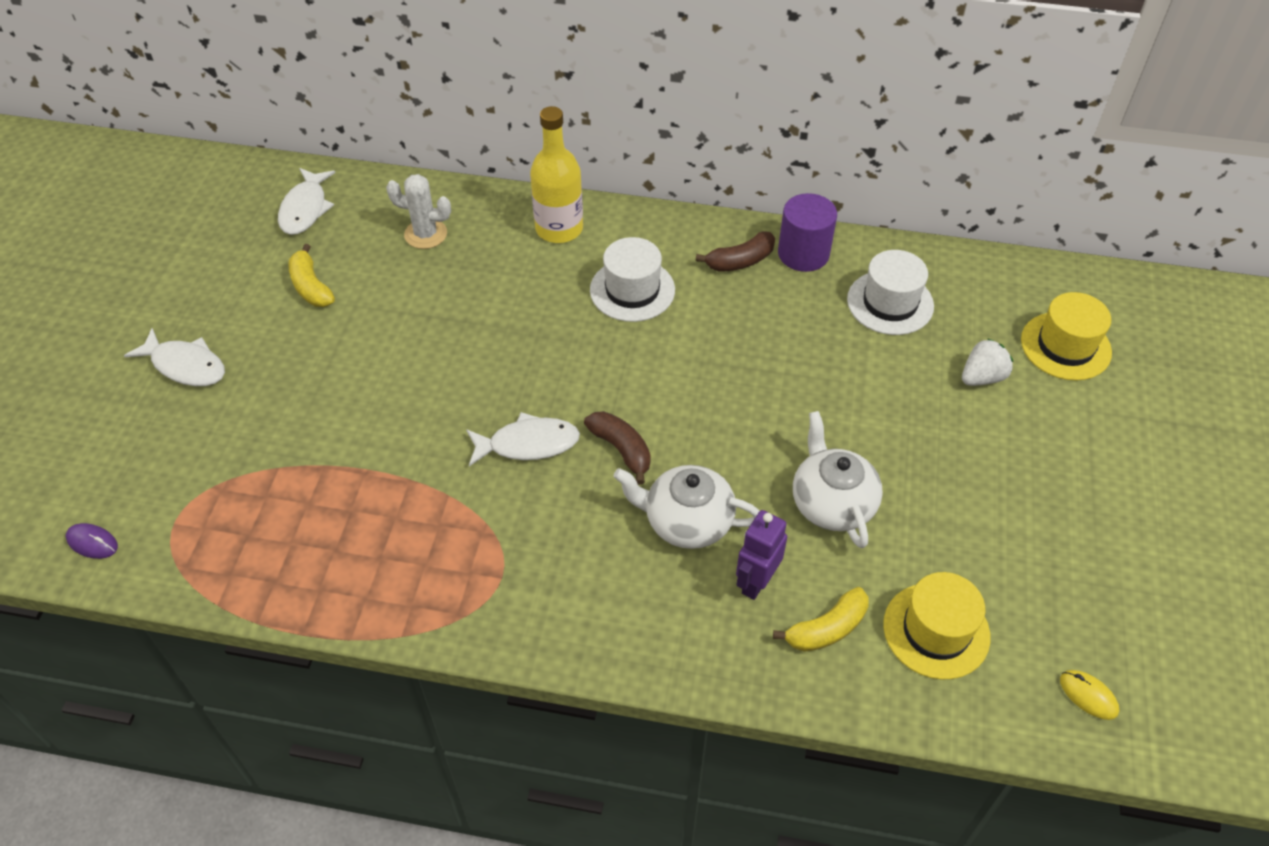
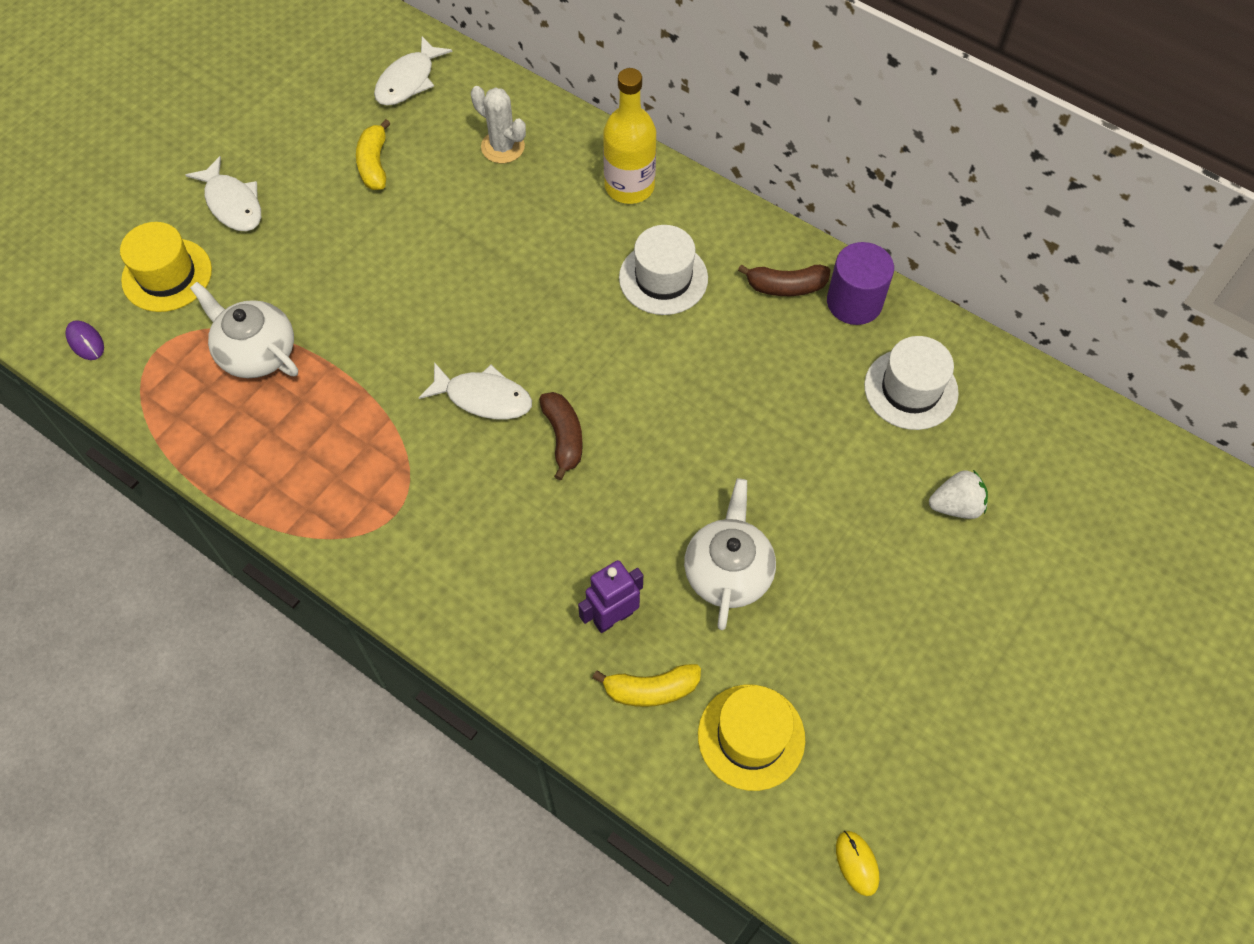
camera: 25 degrees right, 10 degrees up
(687, 521) = (583, 532): white teapot -> white teapot (256, 352)
(1065, 346) = (1066, 507): yellow hat -> yellow hat (167, 275)

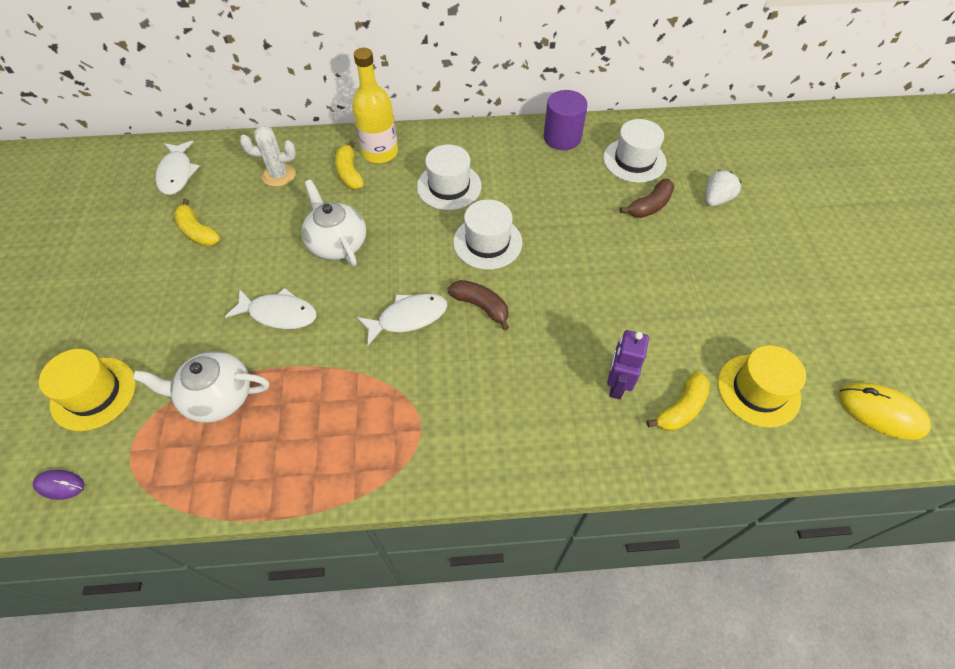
camera: 40 degrees left, 5 degrees down
(232, 203) = (107, 315): white fish -> white fish (279, 313)
(575, 191) = (349, 173): none -> yellow banana
(639, 372) = (487, 242): none -> white hat
(728, 571) = (648, 312): white teapot -> white teapot (337, 243)
(786, 286) = (519, 151): brown banana -> brown banana (649, 206)
(857, 863) = (881, 412): yellow mouse -> yellow mouse, size x1.79

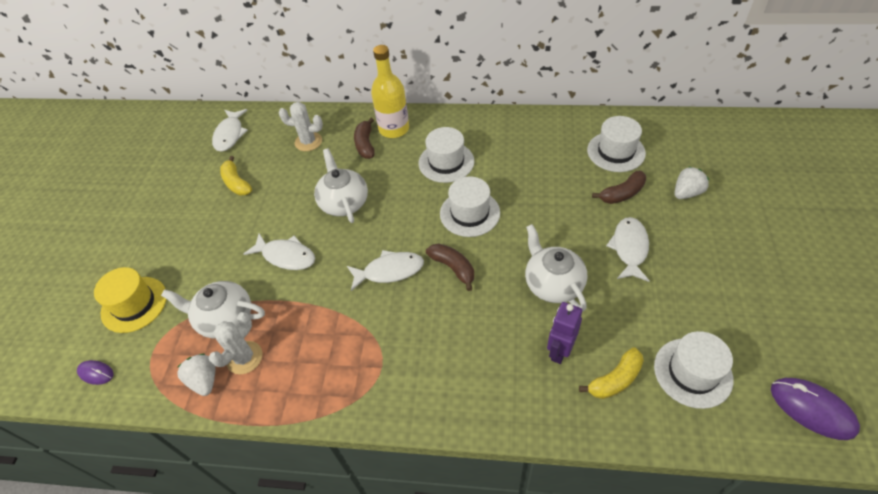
camera: 15 degrees right, 5 degrees down
(206, 474) = (204, 380): none -> white strawberry
(252, 440) = (244, 357): none -> white cactus
(349, 173) = (365, 144): yellow banana -> brown banana
(562, 138) = (553, 127): purple cylinder -> none
(595, 312) = (553, 284): none -> white teapot
(669, 265) = (629, 248): none -> white fish
(758, 390) = (692, 372): yellow hat -> white hat
(881, 412) = (812, 409): yellow mouse -> purple mouse

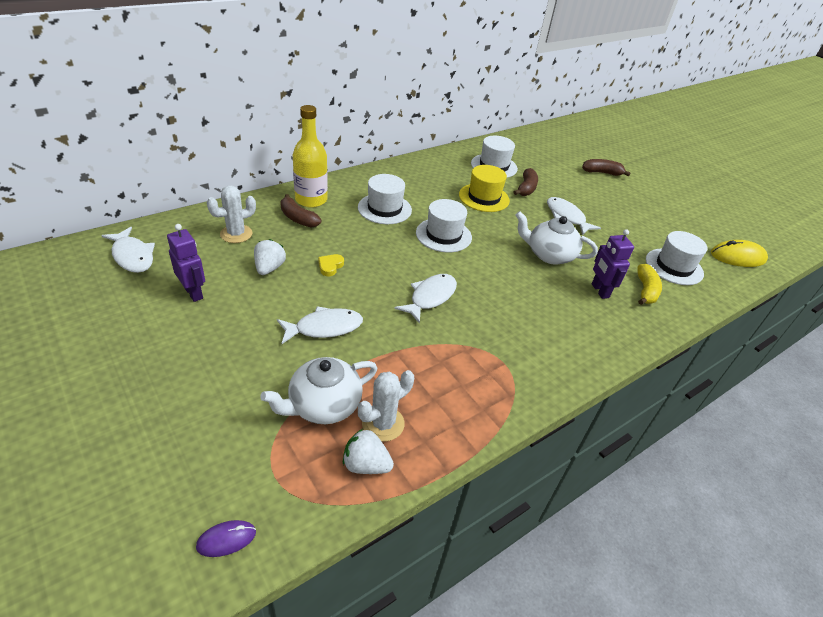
camera: 50 degrees left, 10 degrees down
(134, 304) = (196, 450): yellow hat -> yellow hat (484, 197)
(236, 183) = (194, 293): yellow banana -> purple robot
(244, 357) = (383, 423): white cactus -> white cactus turned 60 degrees clockwise
(344, 202) = (330, 266): white teapot -> yellow heart
(453, 268) = (475, 274): brown banana -> brown banana (602, 173)
(686, 193) = (560, 176): white strawberry -> white strawberry (269, 268)
(812, 409) = (737, 257): purple mouse -> yellow mouse

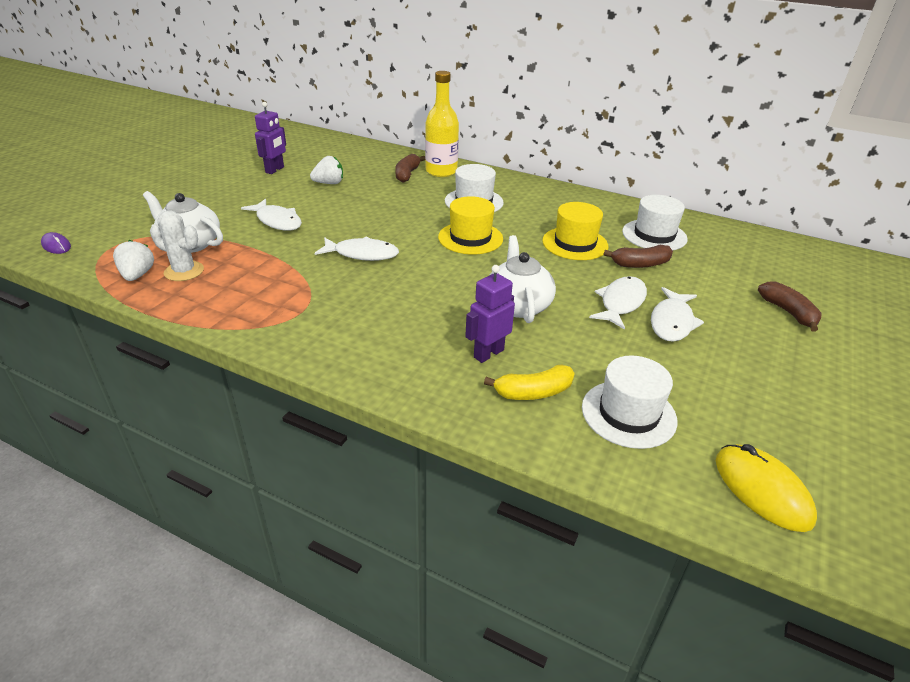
camera: 65 degrees right, 5 degrees down
(132, 256) = (295, 143): white fish -> white fish (672, 322)
(236, 234) = (358, 161): white cactus -> none
(330, 266) = (357, 203): yellow heart -> none
(443, 235) = (470, 238): white hat -> yellow hat

